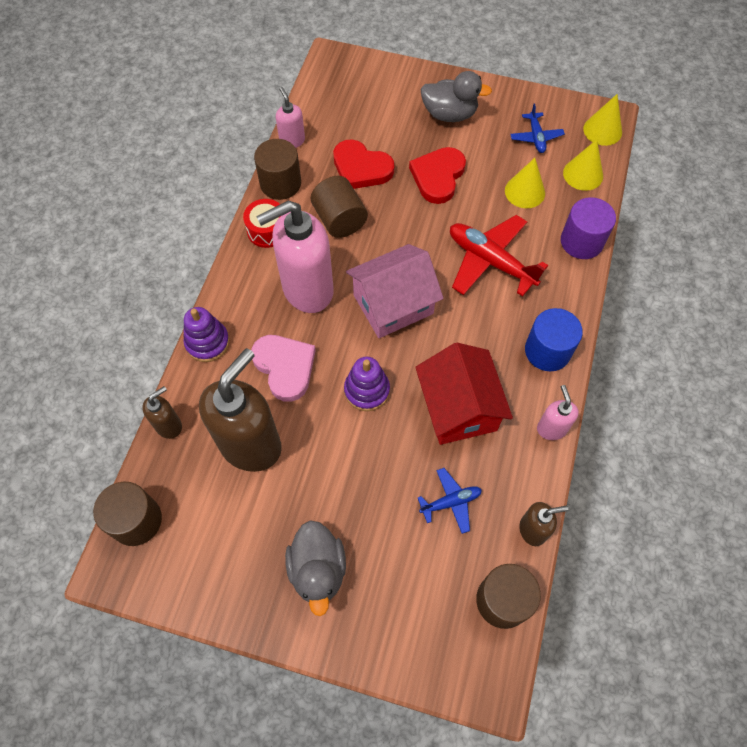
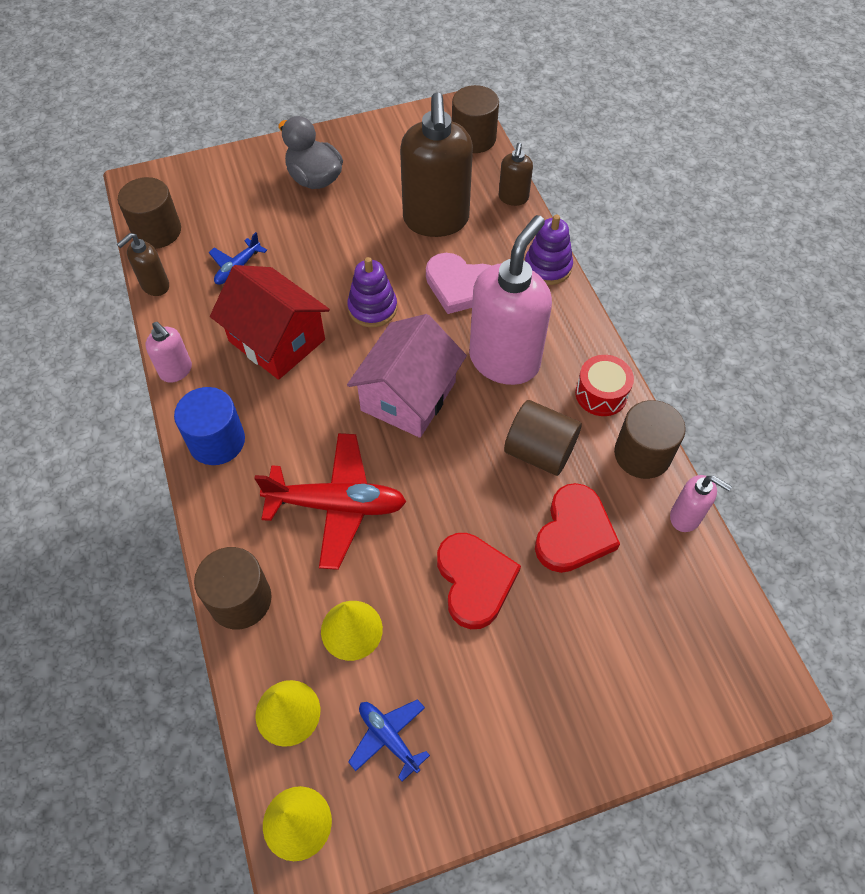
camera: 145 degrees right, 5 degrees down
(361, 168) = (574, 532): red heart -> red heart turned 120 degrees clockwise
(449, 114) = (533, 696): grey duck -> none
(581, 241) = (240, 599): purple cylinder -> brown cylinder

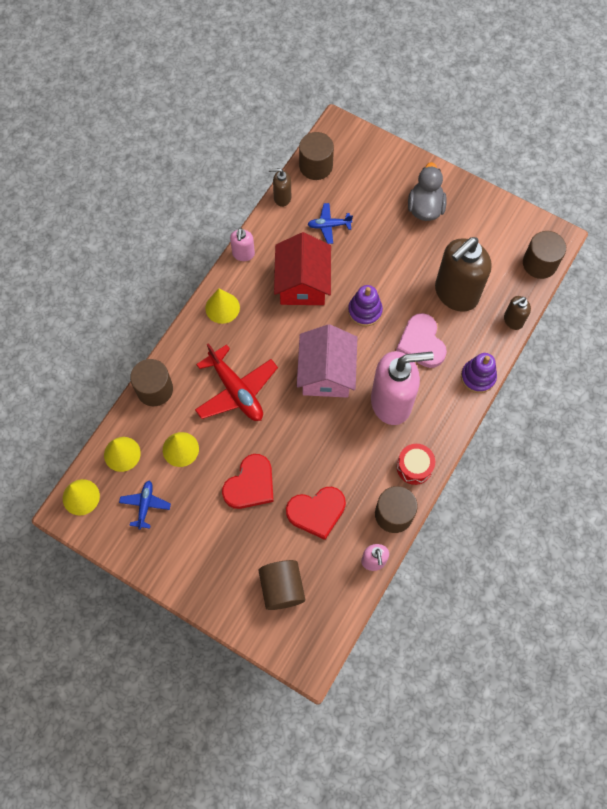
camera: 50 degrees right, 10 degrees up
(217, 441) = (222, 307): blue cylinder -> yellow cone
(408, 396) = (326, 373): pink house -> pink house turned 75 degrees counterclockwise
(539, 451) = (349, 462): brown cylinder -> brown cylinder (282, 588)

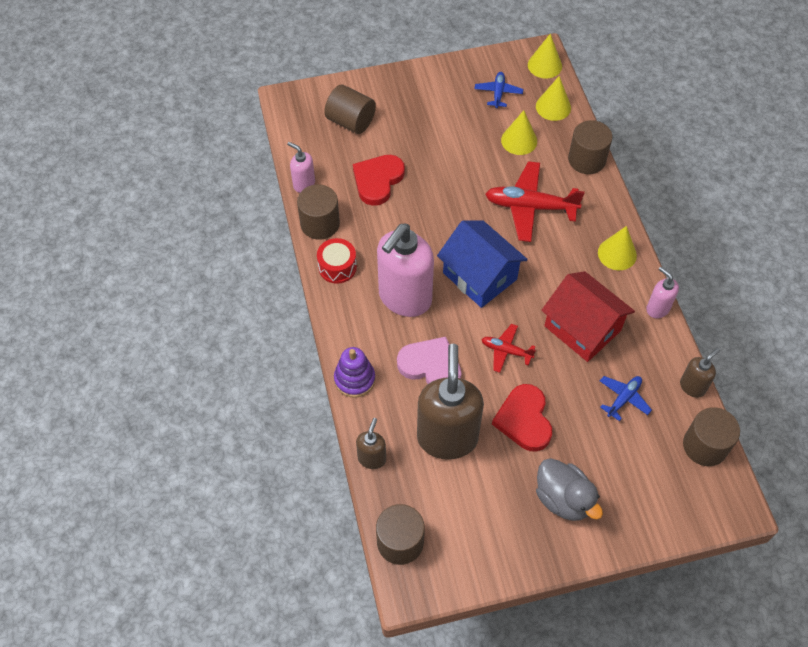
camera: 135 degrees right, 10 degrees down
(145, 505) = (498, 93): blue plane -> blue plane turned 135 degrees counterclockwise
(250, 484) = (444, 159): red heart -> red heart (524, 420)
(326, 373) = (480, 276): pink house -> blue house
(365, 311) = (506, 351): purple stacking toy -> red plane

